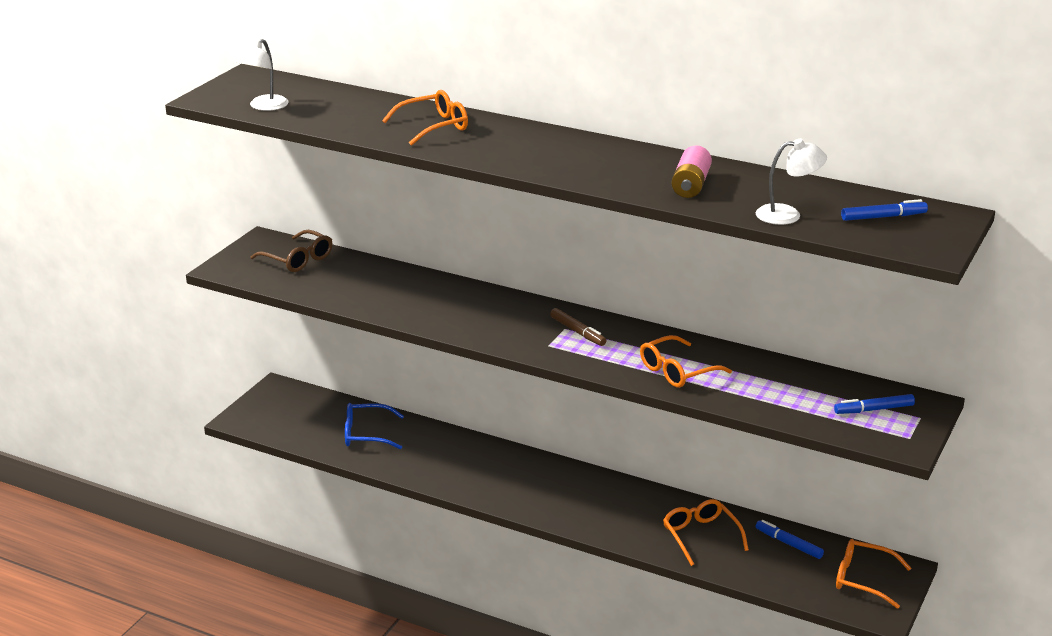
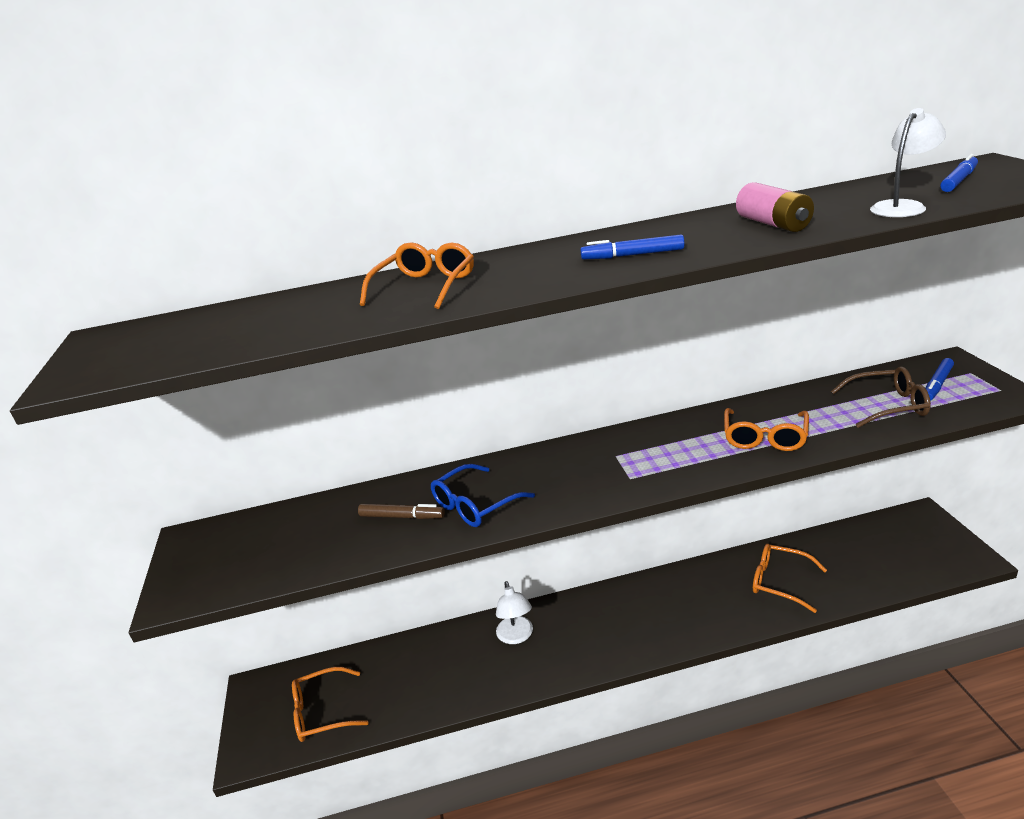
camera: 35 degrees left, 0 degrees up
(264, 107) = (174, 353): white lamp -> white lamp (516, 636)
(298, 259) = (256, 537): brown glasses -> brown glasses (887, 406)
(366, 434) = (400, 678): blue glasses -> blue glasses (475, 505)
(578, 332) = (631, 452): brown marker -> brown marker (402, 516)
(788, 544) = (837, 546): blue marker -> blue marker (633, 255)
(863, 579) = (919, 540): orange glasses -> orange glasses (322, 712)

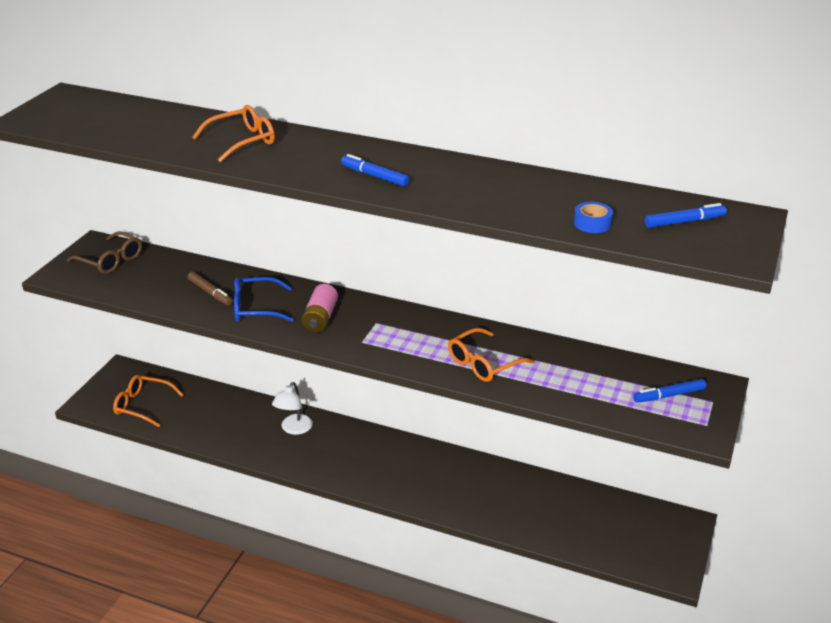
camera: 30 degrees right, 5 degrees up
(773, 224) = (494, 194): pink battery -> pink battery (320, 318)
(780, 582) = (506, 500): orange glasses -> none
(887, 406) = (603, 389): brown glasses -> brown glasses (110, 260)
(902, 207) = (592, 223): white lamp -> blue tape

